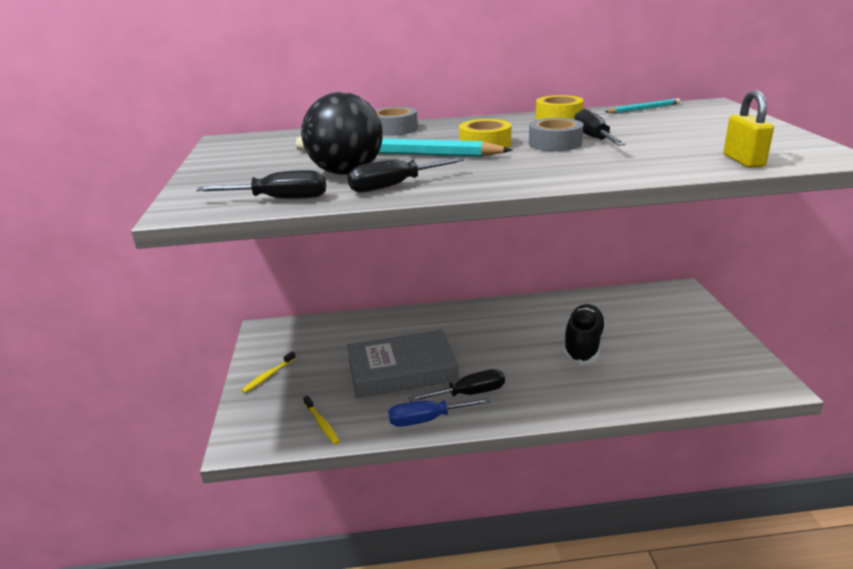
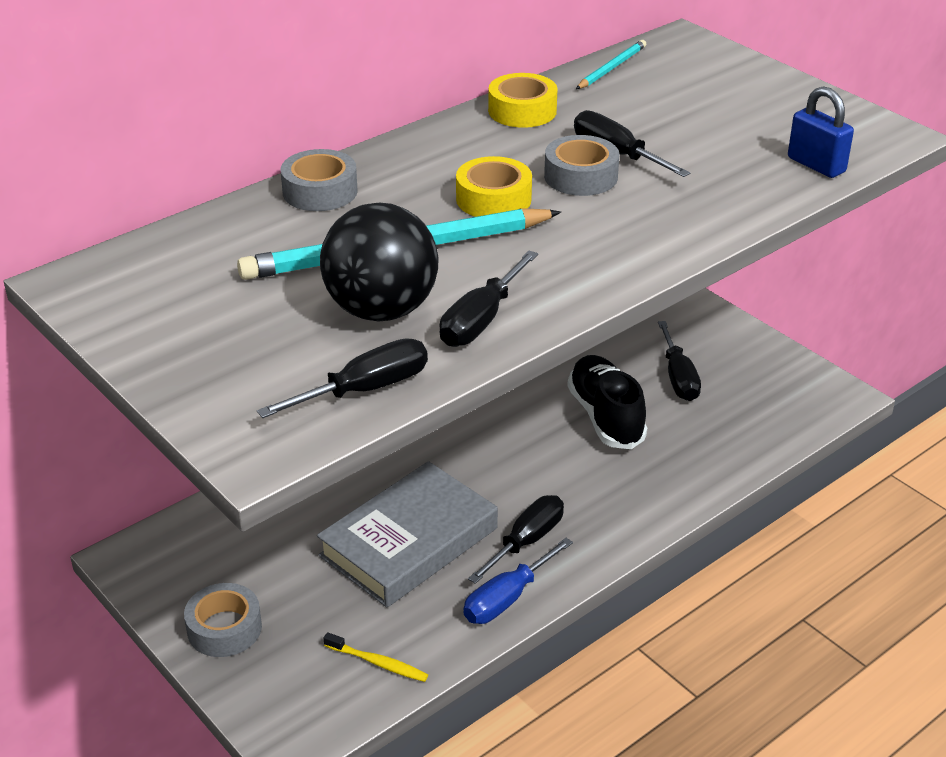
camera: 35 degrees left, 10 degrees up
(268, 376) = (224, 628): yellow toothbrush -> grey tape
(653, 339) = (678, 378): none -> black screwdriver
(743, 161) = (816, 165): yellow padlock -> blue padlock

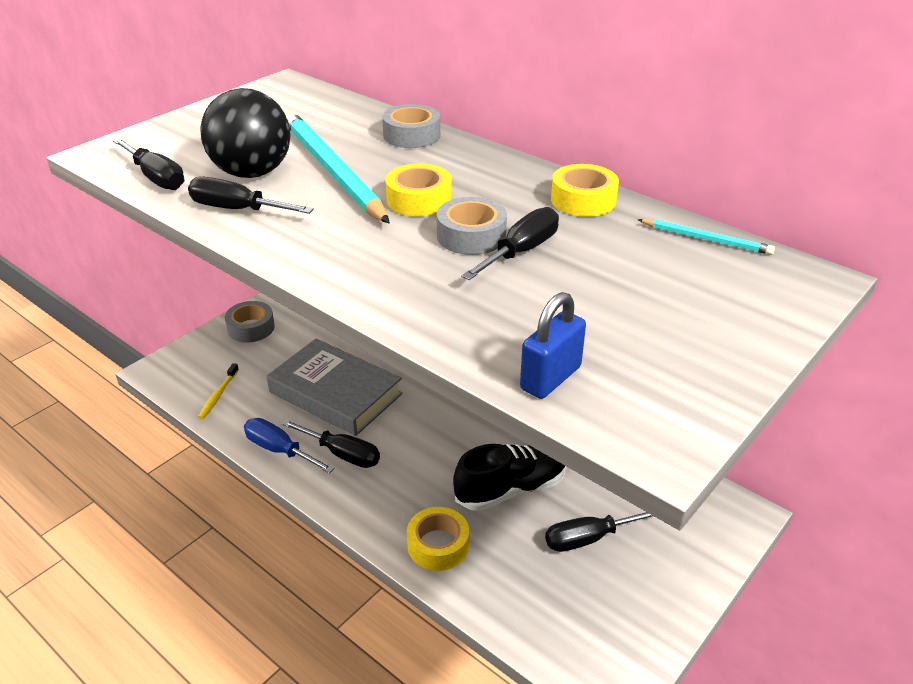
camera: 80 degrees right, 0 degrees up
(677, 477) = (438, 545): none -> yellow tape

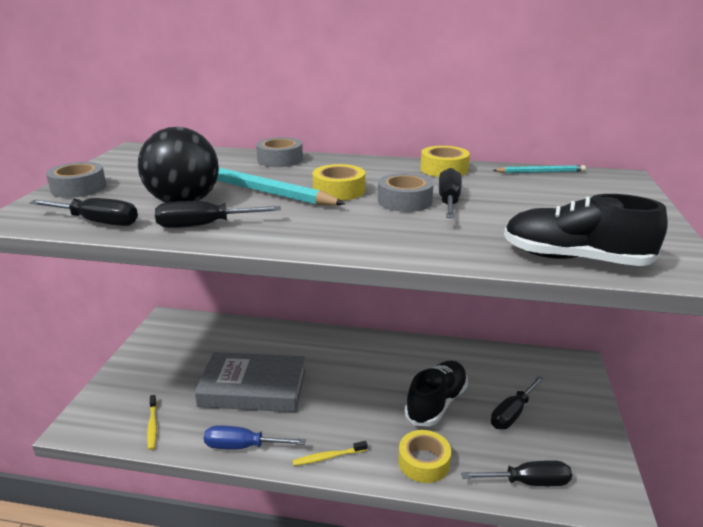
camera: 30 degrees left, 10 degrees down
(251, 328) = (141, 366): grey tape -> grey tape (79, 188)
(342, 454) = (296, 429): black screwdriver -> black screwdriver (528, 482)
(348, 496) = (328, 457): none -> yellow toothbrush
(550, 378) = (574, 259): blue padlock -> black shoe

